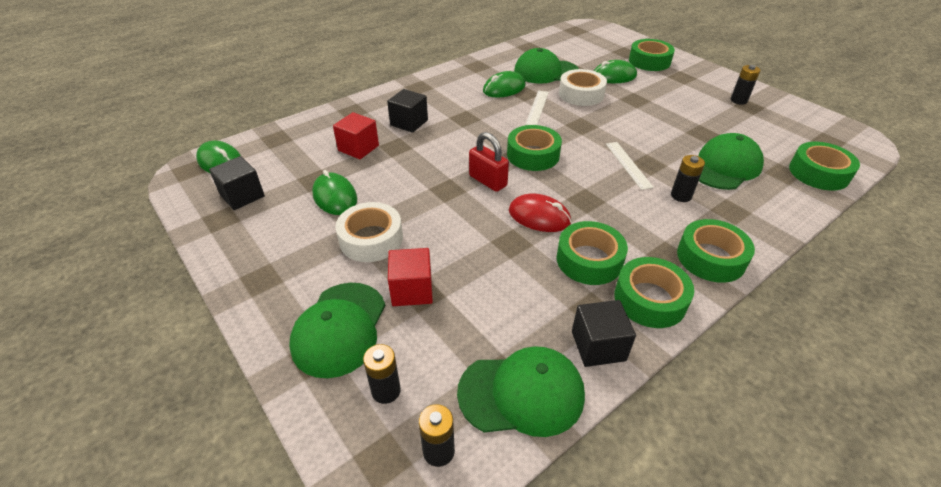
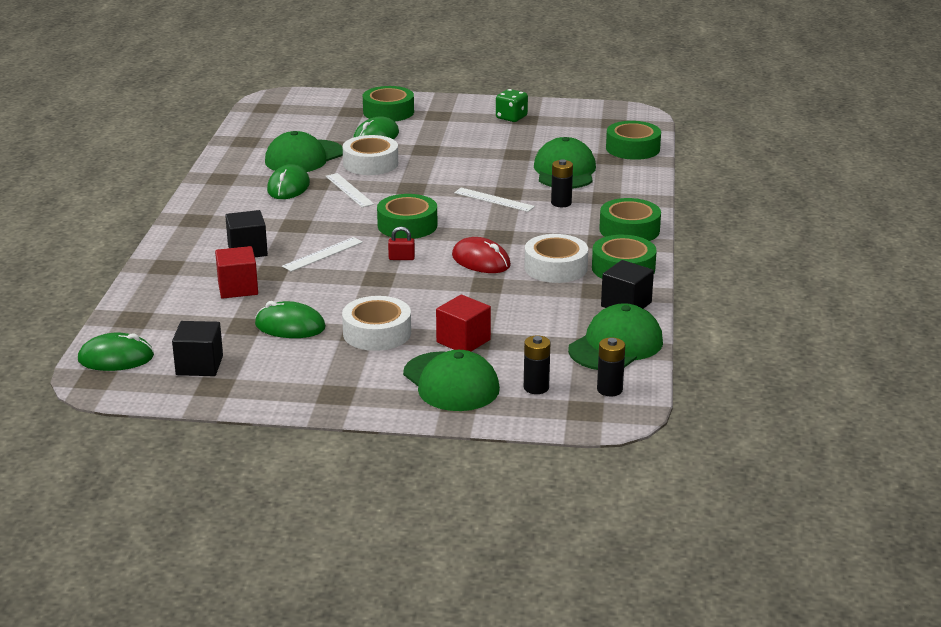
camera: 45 degrees left, 15 degrees down
(445, 149) = (322, 254): none -> white ruler
(488, 181) = (401, 258): red padlock -> red padlock, size x0.57
(539, 216) = (481, 261): red mouse -> red mouse turned 60 degrees clockwise
(589, 260) = (555, 268): green tape -> white tape
(738, 100) = (511, 117): black battery -> green dice

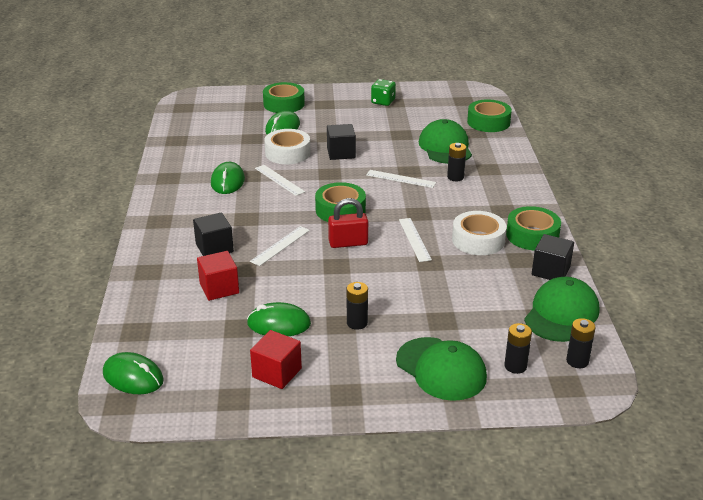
camera: 10 degrees left, 5 degrees up
(116, 358) = (133, 377): green mouse -> green mouse turned 45 degrees clockwise
(199, 365) = (212, 376): black cube -> black cube (341, 153)
(304, 157) = (230, 152): green cap -> none
(377, 333) = (357, 323): white tape -> black battery
(401, 258) = (348, 243): red padlock -> red padlock, size x1.75
(463, 341) = (433, 323): red cube -> red cube (277, 373)
(481, 261) = (414, 239): red mouse -> white ruler
(629, 230) = (520, 198): green tape -> none

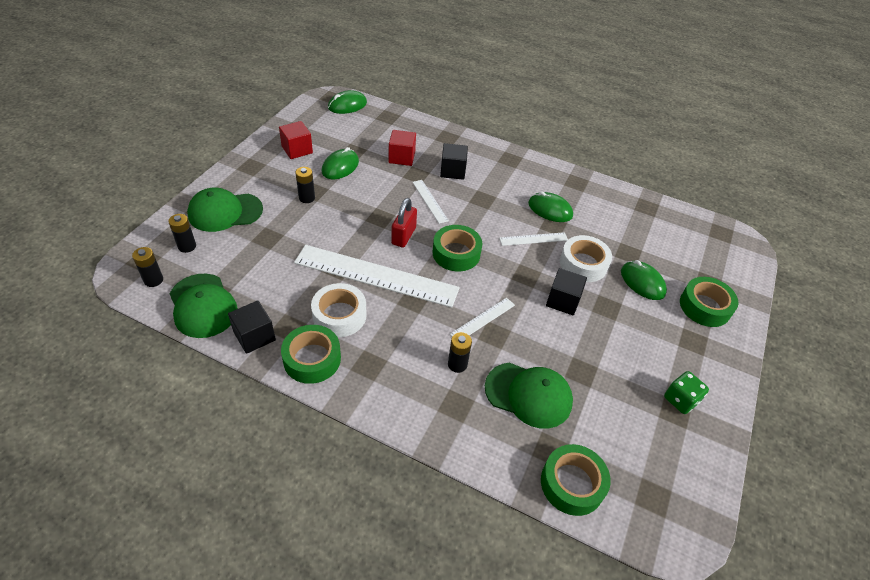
camera: 115 degrees right, 15 degrees up
(414, 239) = (376, 276): white ruler -> white ruler, size x2.23

